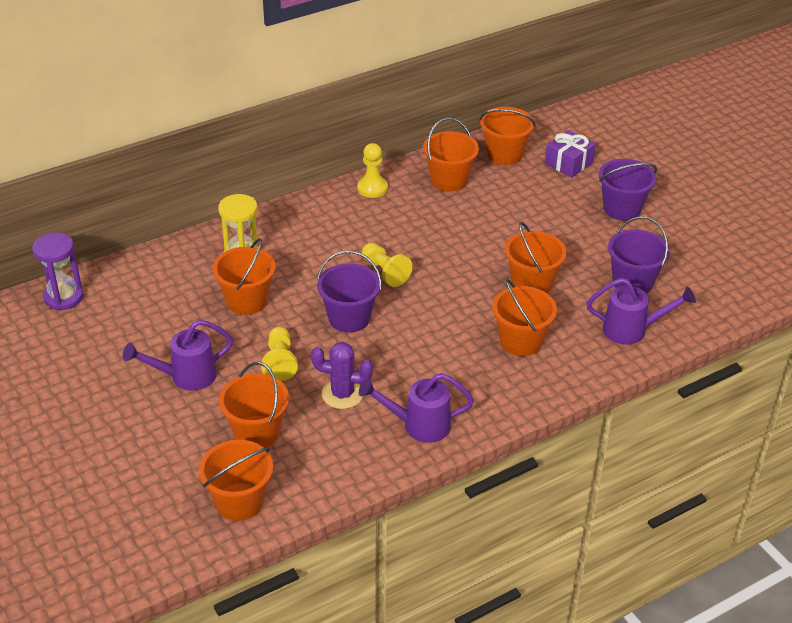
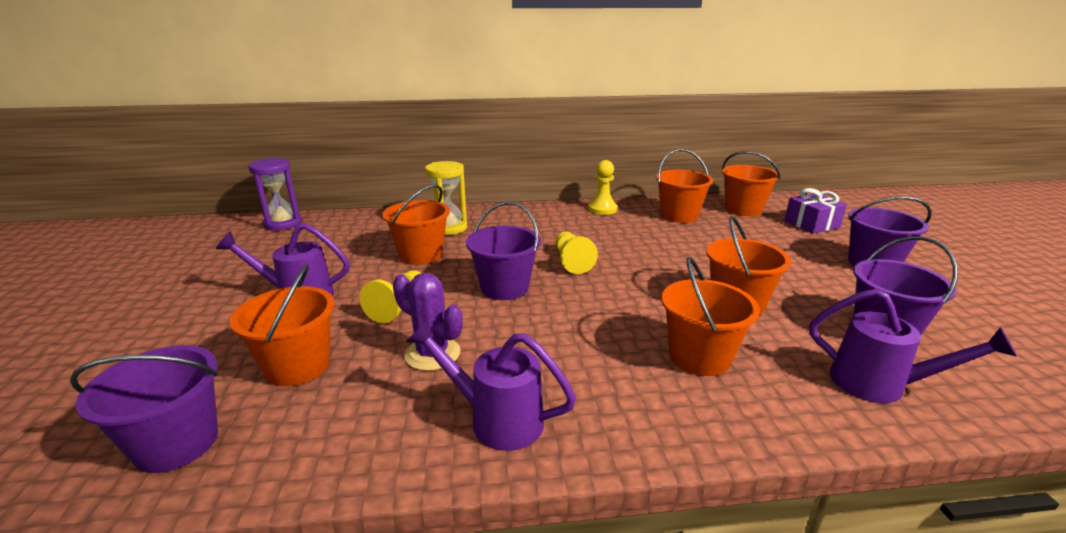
camera: 25 degrees right, 15 degrees down
(239, 501) = (176, 443): orange bucket -> purple bucket

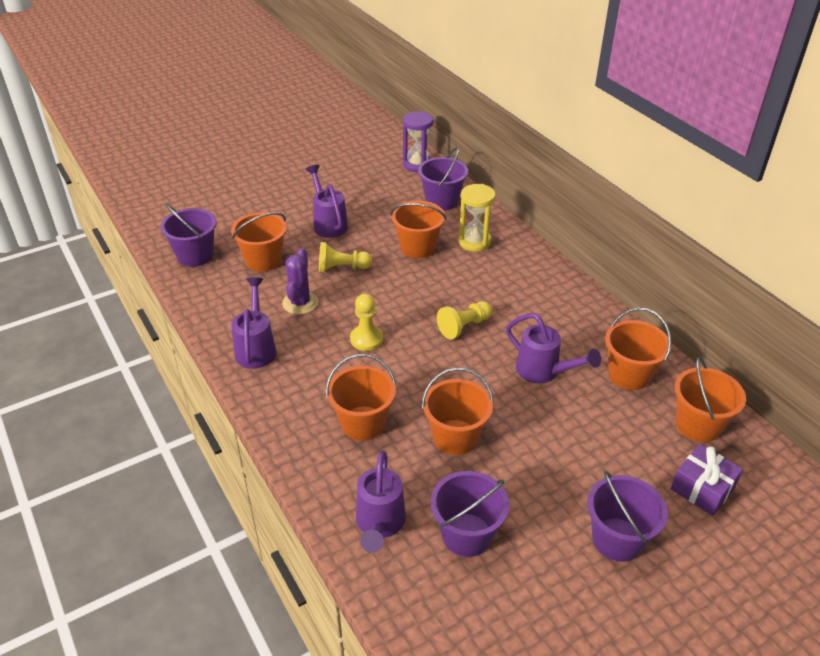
camera: 65 degrees right, 15 degrees up
(504, 288) = (397, 305): purple bucket -> purple bucket (442, 201)
(602, 209) = (597, 317): yellow pawn -> yellow pawn (366, 339)
(659, 243) = (543, 372): none -> purple watering can

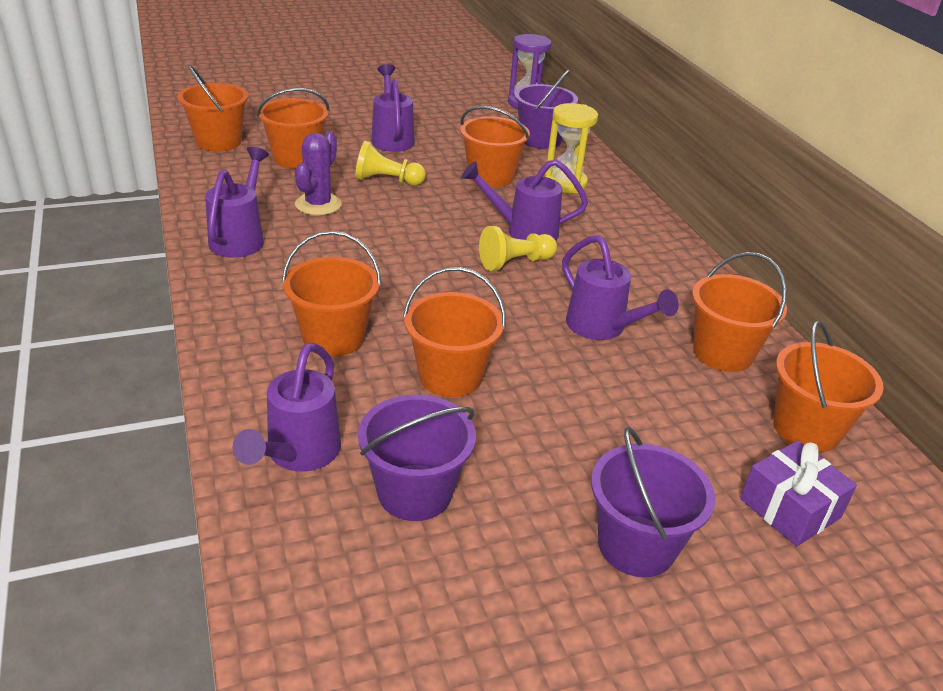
camera: 10 degrees right, 5 degrees down
(195, 255) = (218, 141): purple bucket -> orange bucket
(366, 339) = (382, 253): yellow pawn -> none
(460, 296) = (523, 231): none -> purple watering can

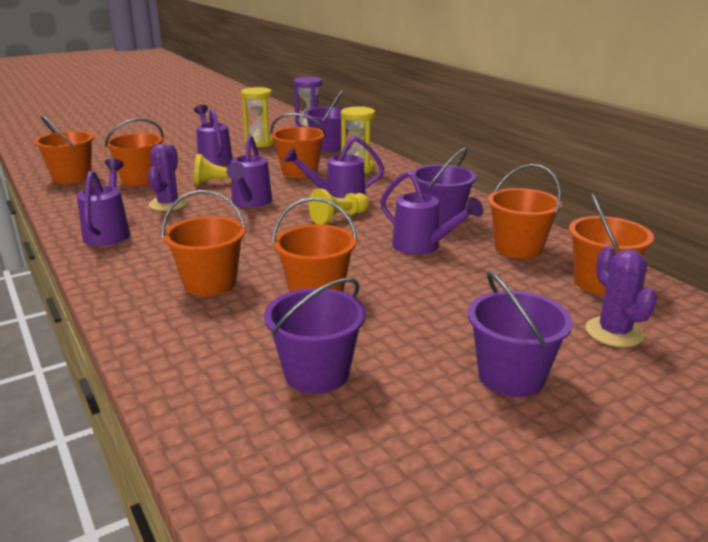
camera: 10 degrees left, 10 degrees down
(298, 455) = (206, 365): purple watering can -> purple watering can (250, 203)
(455, 119) = (259, 143): none -> yellow hourglass
(641, 286) = (440, 219): none -> purple bucket
(790, 508) = (614, 332): purple gift -> purple cactus

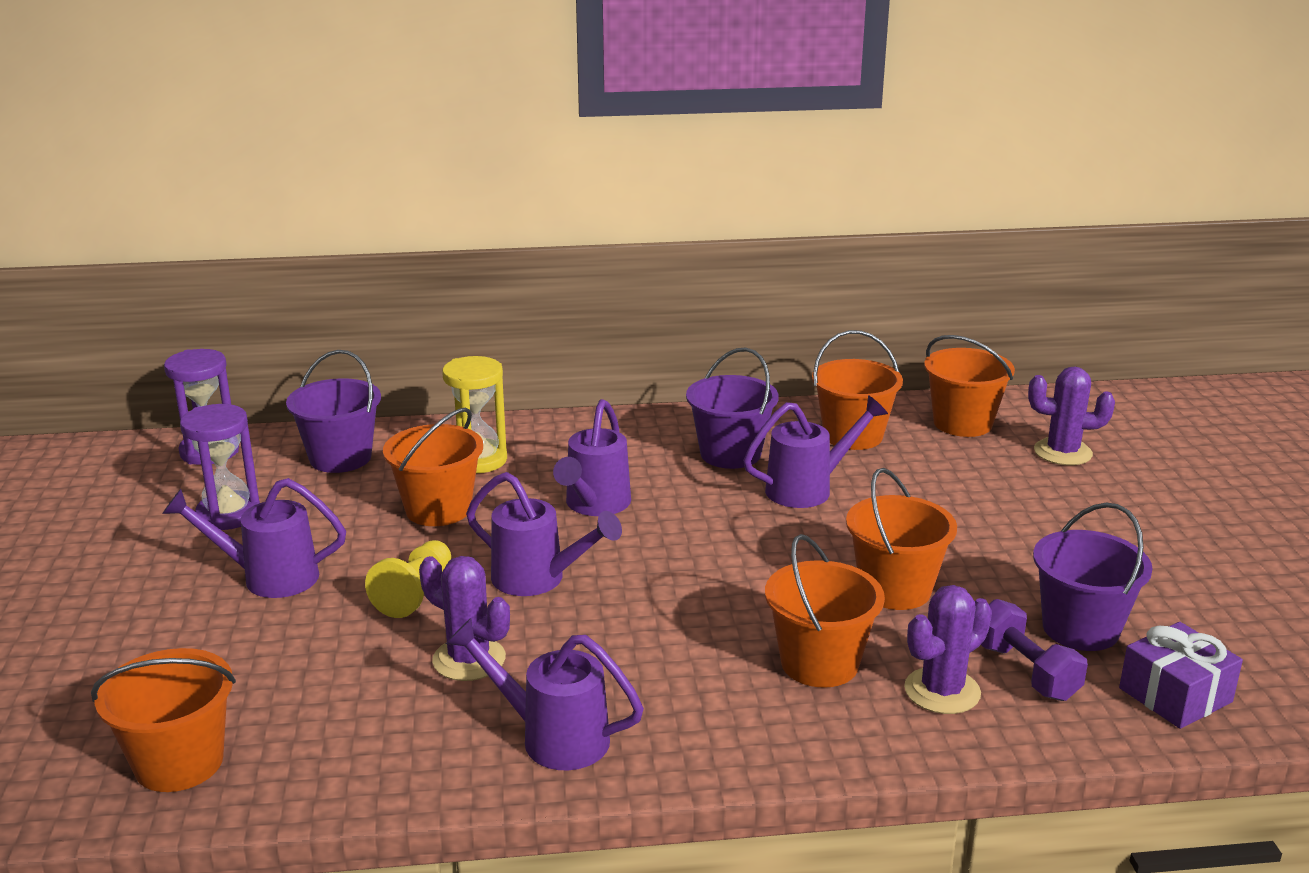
camera: 65 degrees left, 0 degrees up
(140, 179) = (296, 675): orange bucket -> none
(198, 327) = (942, 691): none -> purple cactus
(240, 356) = (1025, 671): none -> purple dumbbell
(242, 431) = (1175, 695): none -> purple gift
(259, 143) = (228, 514): yellow hourglass -> purple hourglass
(339, 218) = (667, 521): yellow pawn -> none
(511, 376) = (1121, 526): purple bucket -> none

